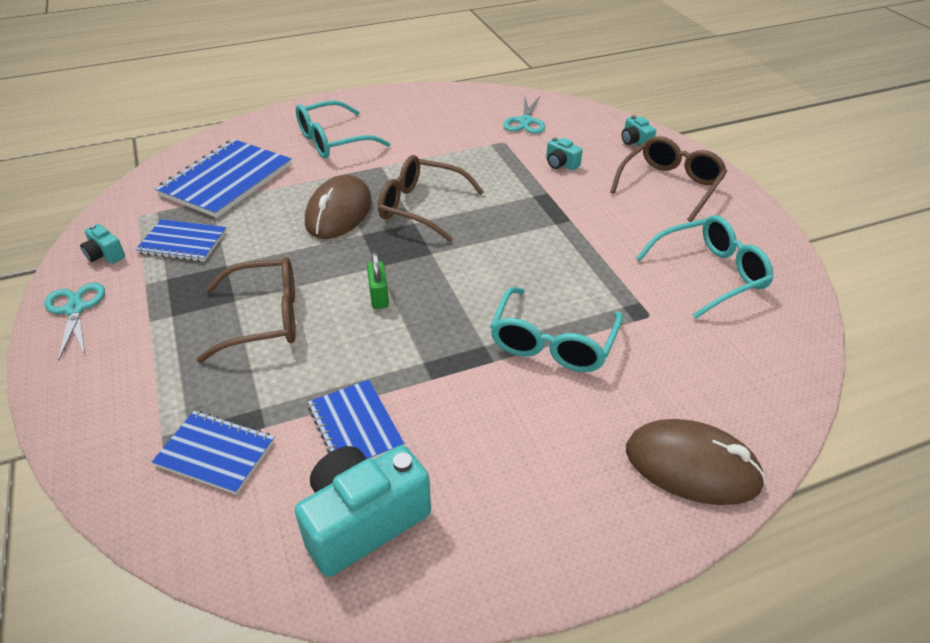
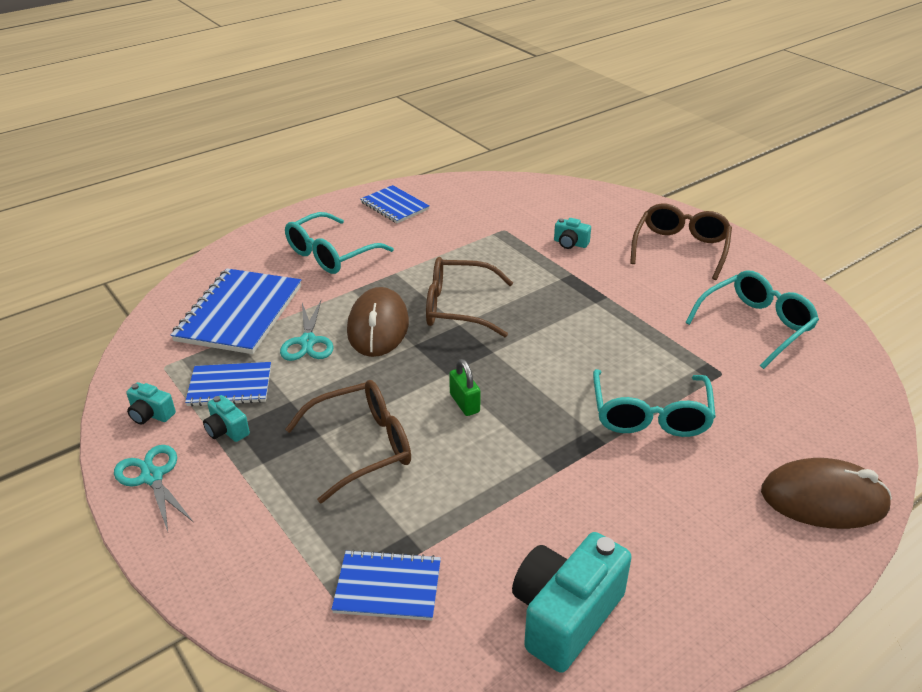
camera: 15 degrees left, 5 degrees down
(355, 426) = (510, 531): blue notebook -> blue notebook (394, 206)
(525, 121) = (514, 206): turquoise scissors -> turquoise scissors (308, 342)
(635, 142) = (628, 211): turquoise camera -> turquoise camera (227, 430)

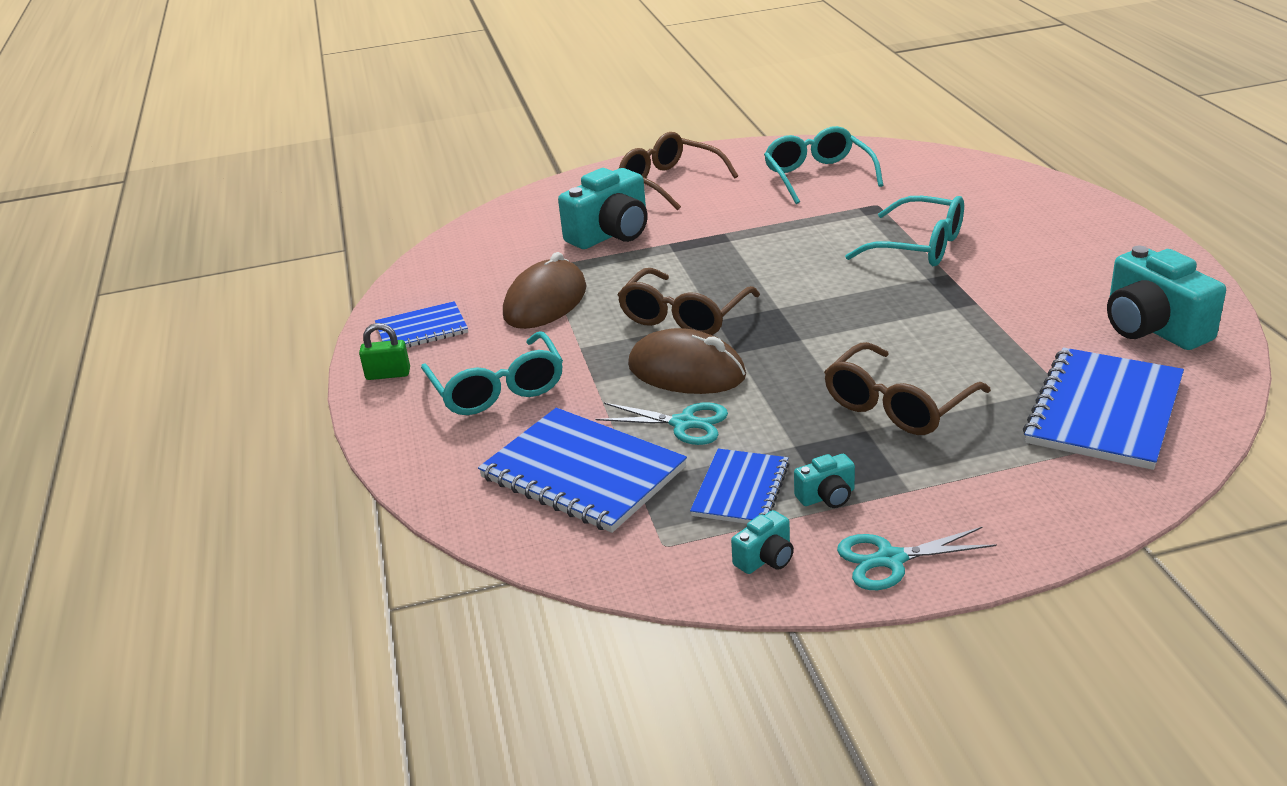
camera: 65 degrees left, 5 degrees down
(361, 447) = (898, 405): brown glasses -> brown glasses turned 135 degrees counterclockwise
(388, 587) = (1104, 411): blue notebook -> blue notebook, size x1.70
(464, 403) = (855, 335): green padlock -> green padlock (388, 374)
(570, 243) = (611, 234): turquoise camera -> turquoise camera, size x2.12
(823, 499) = (1050, 200): brown mouse -> brown mouse (545, 302)

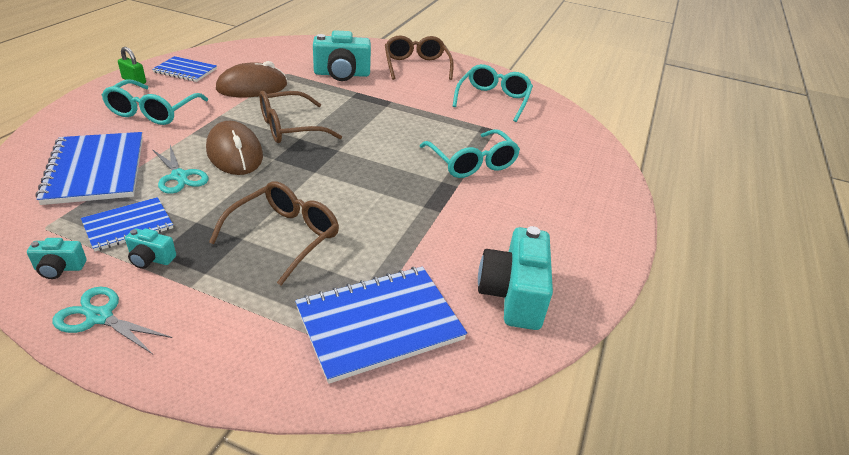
camera: 30 degrees right, 5 degrees up
(898, 405) = (284, 237): brown glasses -> brown glasses turned 135 degrees clockwise

